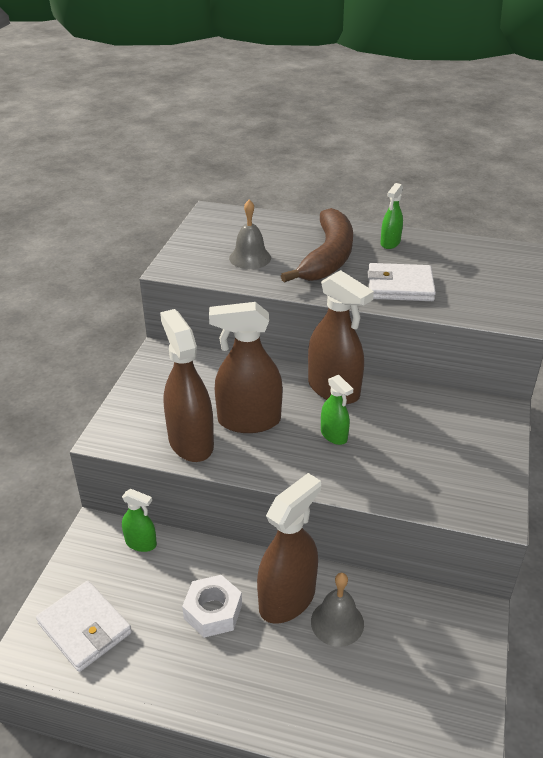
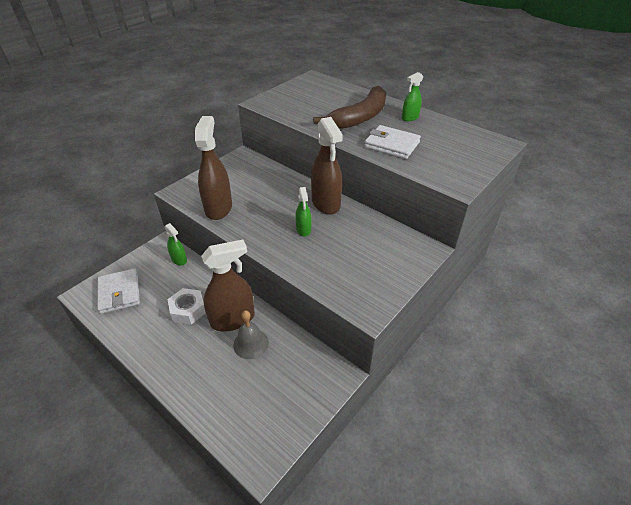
camera: 25 degrees right, 5 degrees up
(249, 421) = (260, 206): brown spray bottle -> none
(250, 258) = (311, 107): grey bell -> none

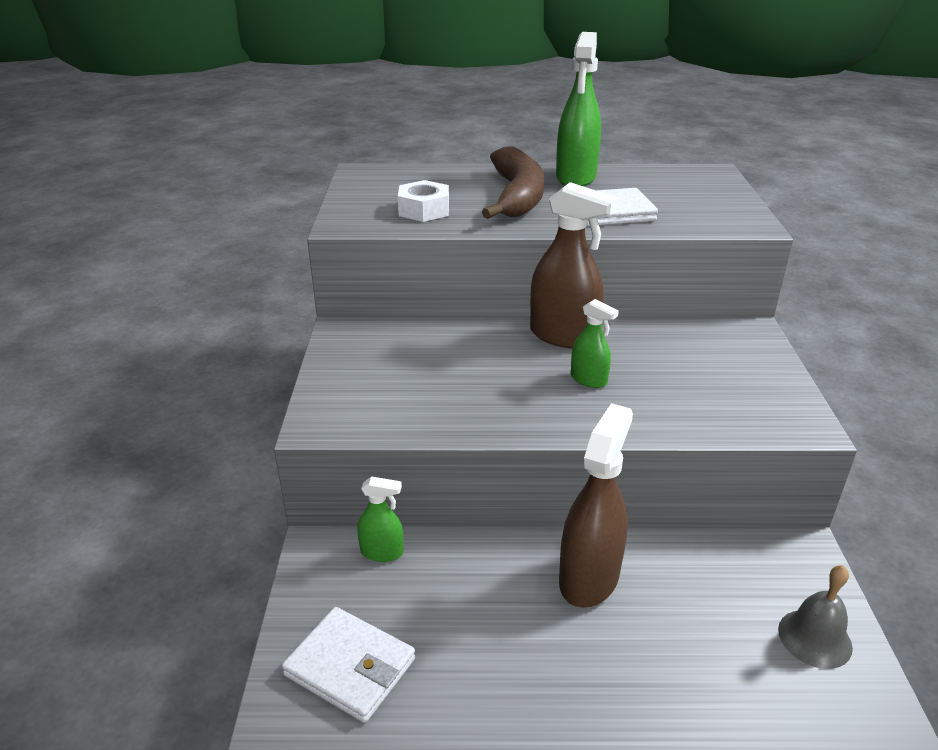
camera: 40 degrees left, 10 degrees down
(188, 310) = (507, 611): white nut -> white nut (424, 210)
(218, 208) = (425, 413): brown spray bottle -> none
(251, 343) = (659, 591): grey bell -> grey bell (814, 638)
(410, 118) = (576, 178): green spray bottle -> green spray bottle, size x1.92

